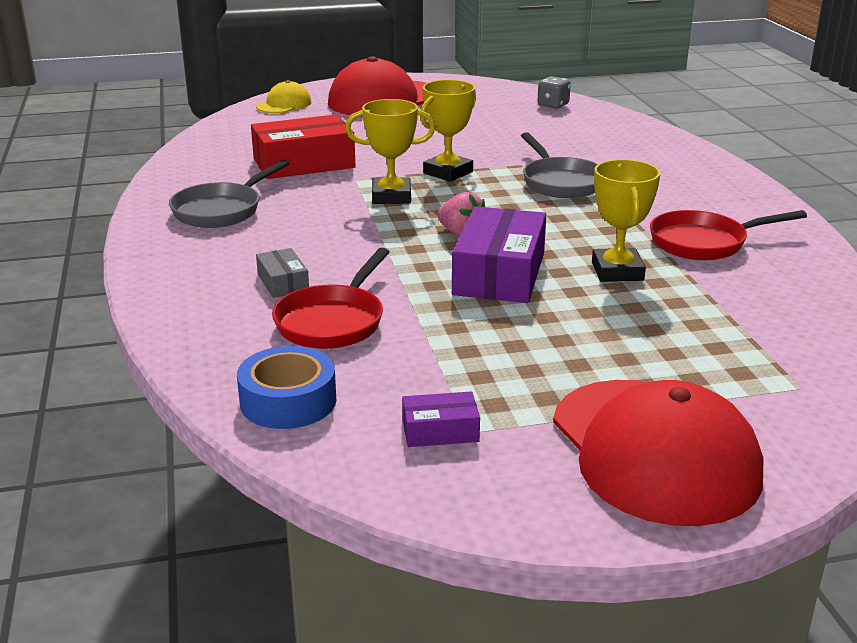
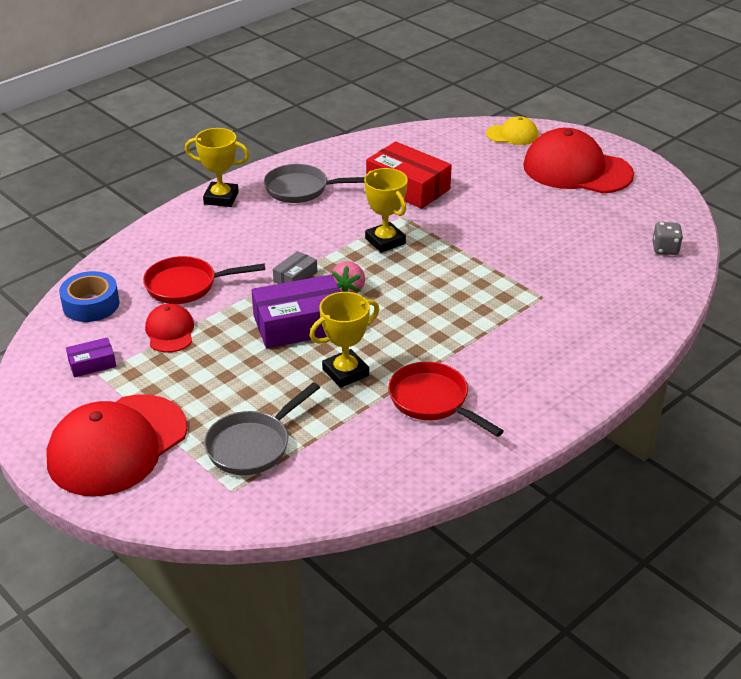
camera: 60 degrees right, 10 degrees up
(283, 282) = (221, 250): grey box -> grey box (295, 277)
(425, 355) = (170, 331): none -> red cap
(440, 431) = (92, 363): purple box -> purple box turned 75 degrees counterclockwise
(448, 172) = (453, 249): yellow trophy -> yellow trophy (221, 198)
(560, 182) = (487, 303): grey pan -> grey pan (253, 445)

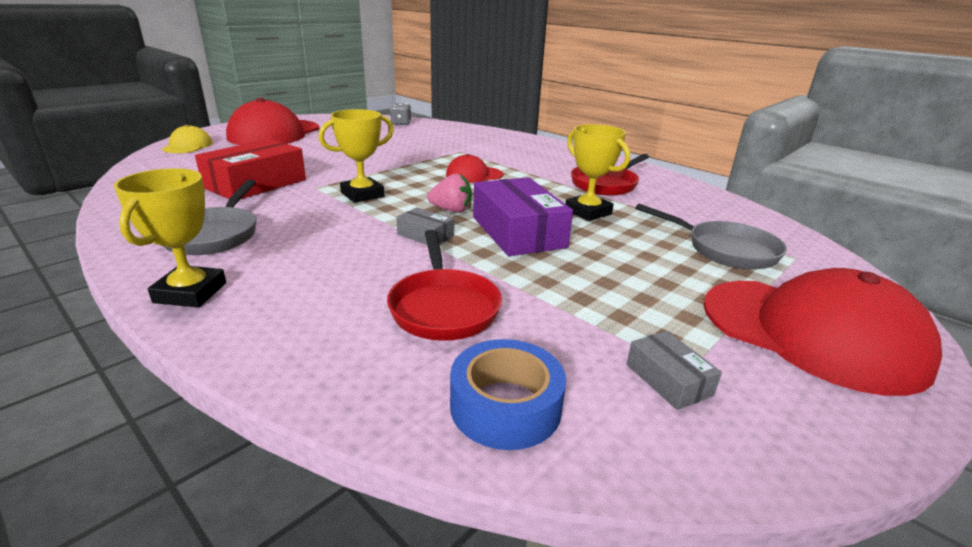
camera: 95 degrees left, 10 degrees down
(92, 363) = (668, 379): purple box -> grey box
(170, 331) = (558, 312): red cap -> red cap (474, 175)

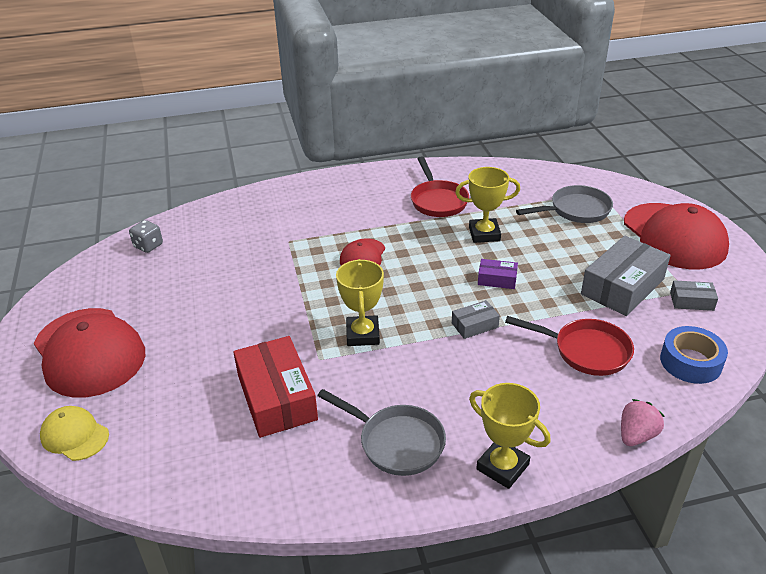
camera: 55 degrees left, 10 degrees up
(451, 210) = (435, 296): pink strawberry -> pink strawberry (636, 435)
(518, 232) = (497, 279): purple box -> purple box, size x0.49
(615, 310) = (622, 287): none -> grey box
(811, 333) = (674, 236): red cap -> red cap turned 90 degrees clockwise

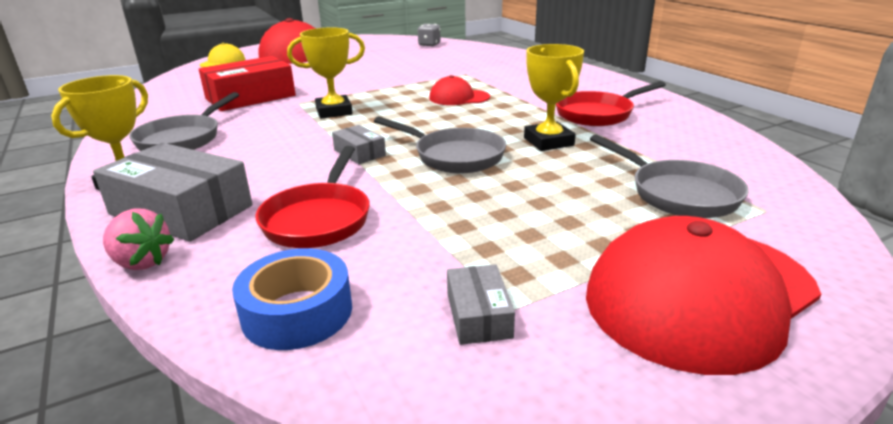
camera: 75 degrees right, 10 degrees down
(497, 279) = (454, 156): purple box -> grey pan
(622, 287) = (486, 241): grey box -> grey box (181, 210)

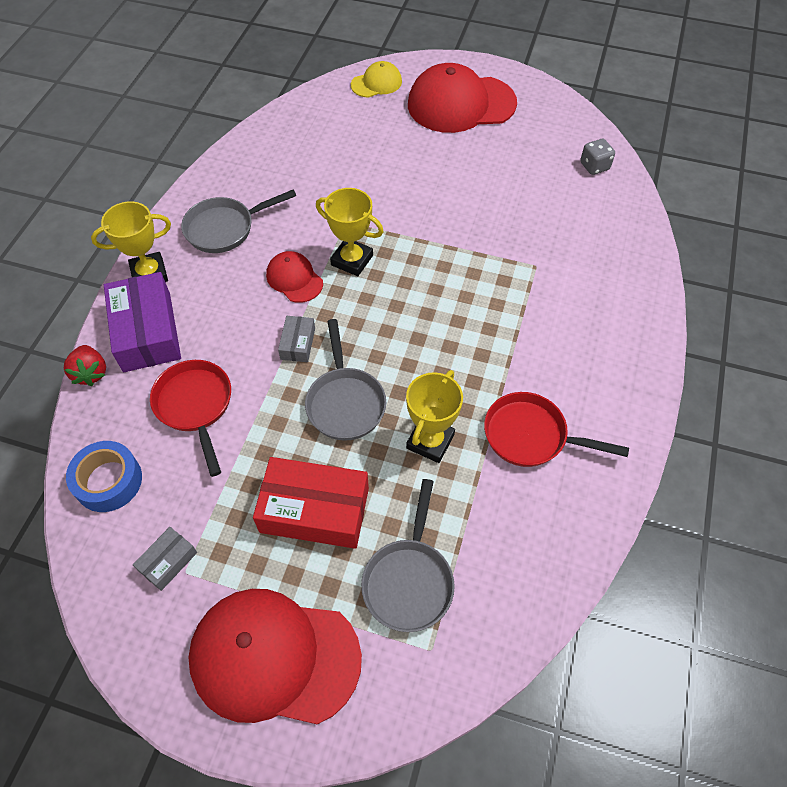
camera: 45 degrees right, 30 degrees up
(141, 262) = (91, 373): pink strawberry -> red strawberry
(181, 210) = (147, 332): grey box -> purple box
(250, 97) = (326, 184): red box -> red box (314, 510)
(319, 219) = (195, 406): red pan -> red pan turned 105 degrees clockwise
(459, 98) = (466, 311): red cap -> red cap (294, 279)

